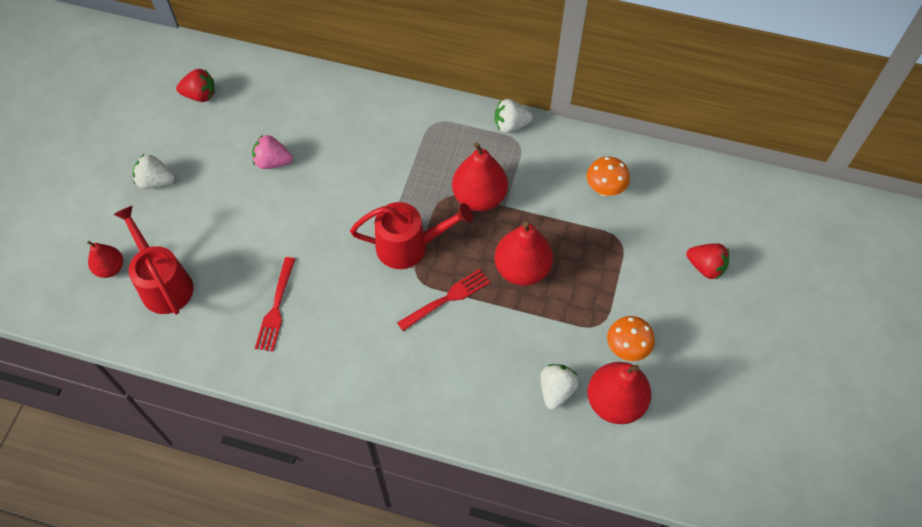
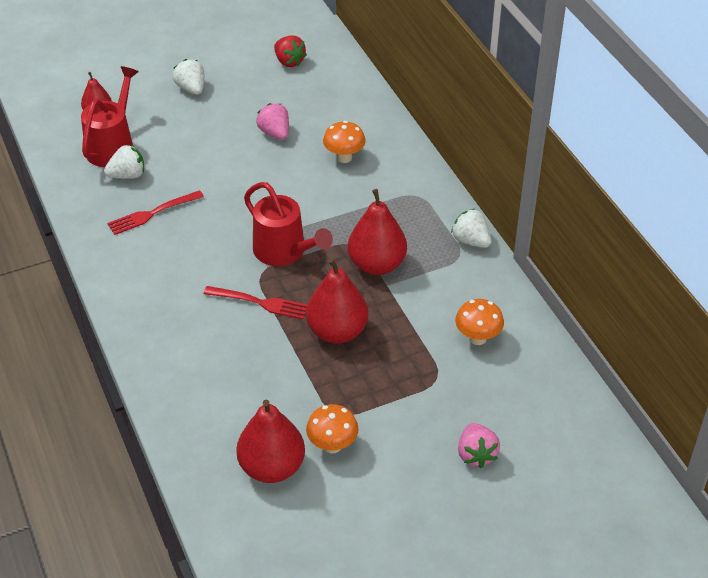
camera: 50 degrees right, 15 degrees down
(348, 137) = (344, 157): none -> orange mushroom
(556, 390) = (244, 421): white strawberry -> white strawberry (127, 175)
(705, 267) = (476, 454): red strawberry -> pink strawberry

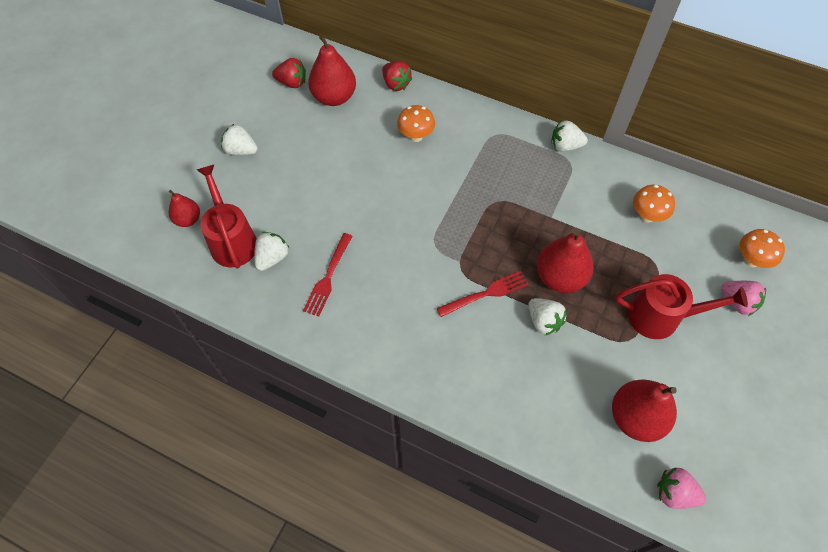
camera: 40 degrees left, 15 degrees up
(275, 133) = (346, 148): pink strawberry -> pink strawberry (674, 493)
(282, 352) = (543, 321): none -> white strawberry
(284, 252) = (458, 240): red watering can -> red watering can (662, 317)
(332, 445) = (652, 368): orange mushroom -> orange mushroom (751, 260)
(376, 109) = (396, 84): none -> red strawberry
(377, 264) = (528, 206): red pear -> red pear (334, 97)

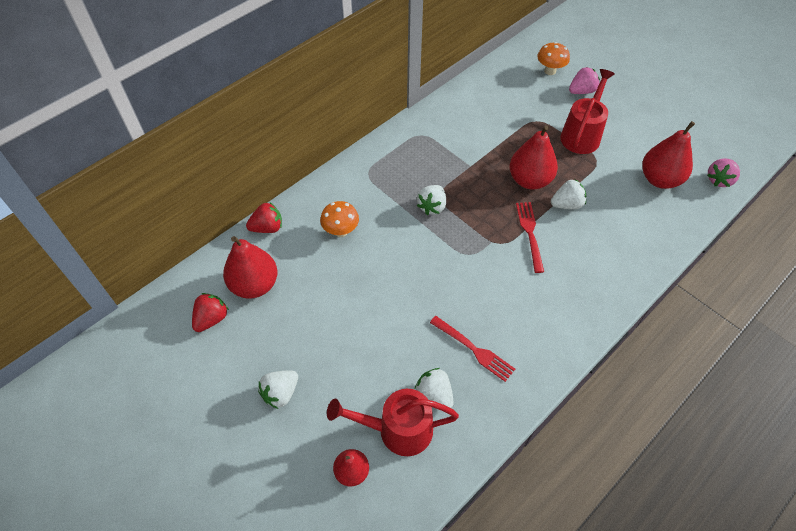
camera: 70 degrees left, 5 degrees down
(565, 146) = (403, 132): white strawberry -> white strawberry (432, 207)
(647, 216) = (492, 109): orange mushroom -> none

